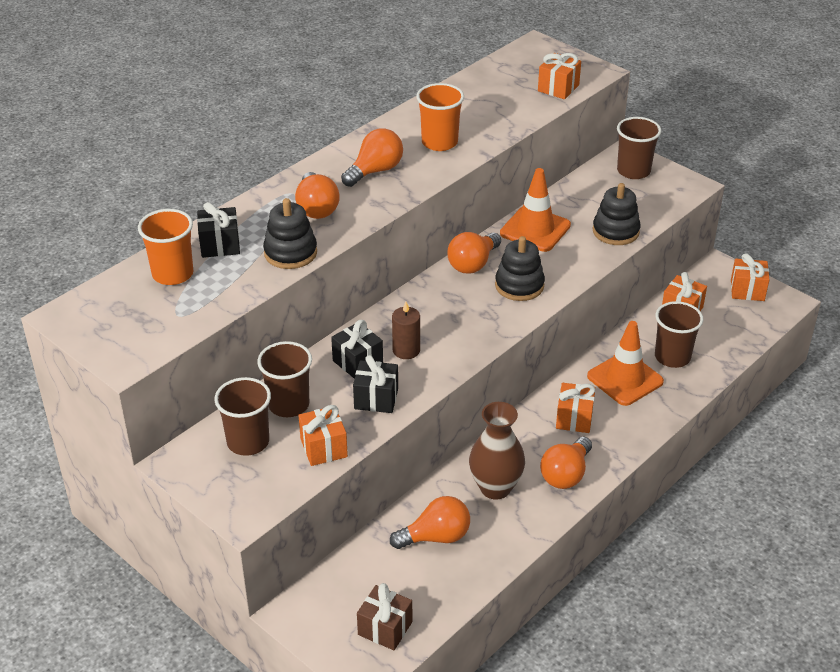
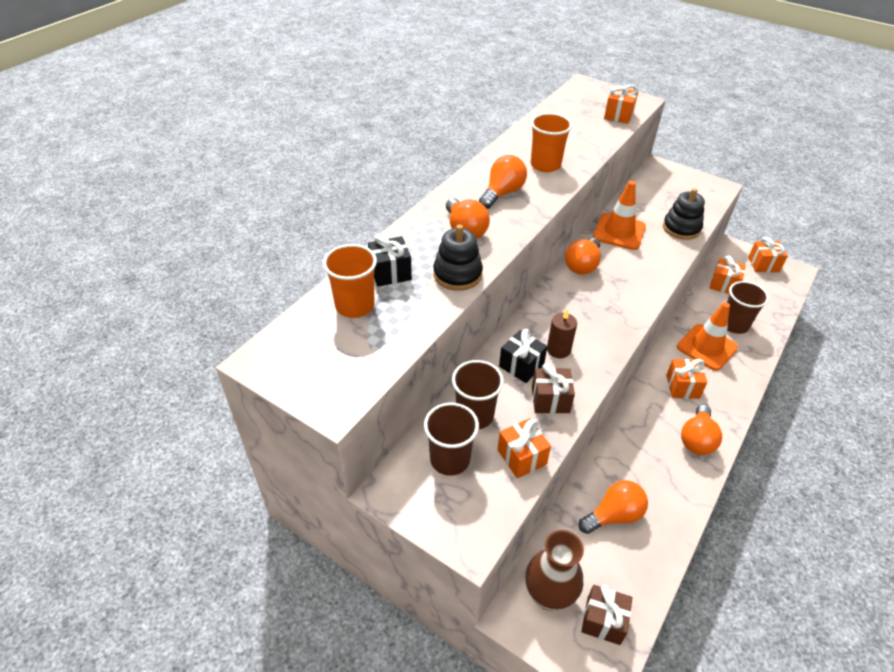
camera: 10 degrees left, 5 degrees up
(376, 398) = (550, 400): black gift -> brown gift
(495, 488) = (645, 459): brown vase -> brown vase (548, 595)
(519, 285) = (627, 281): black stacking toy -> none
(633, 171) = (671, 179): brown cup -> none

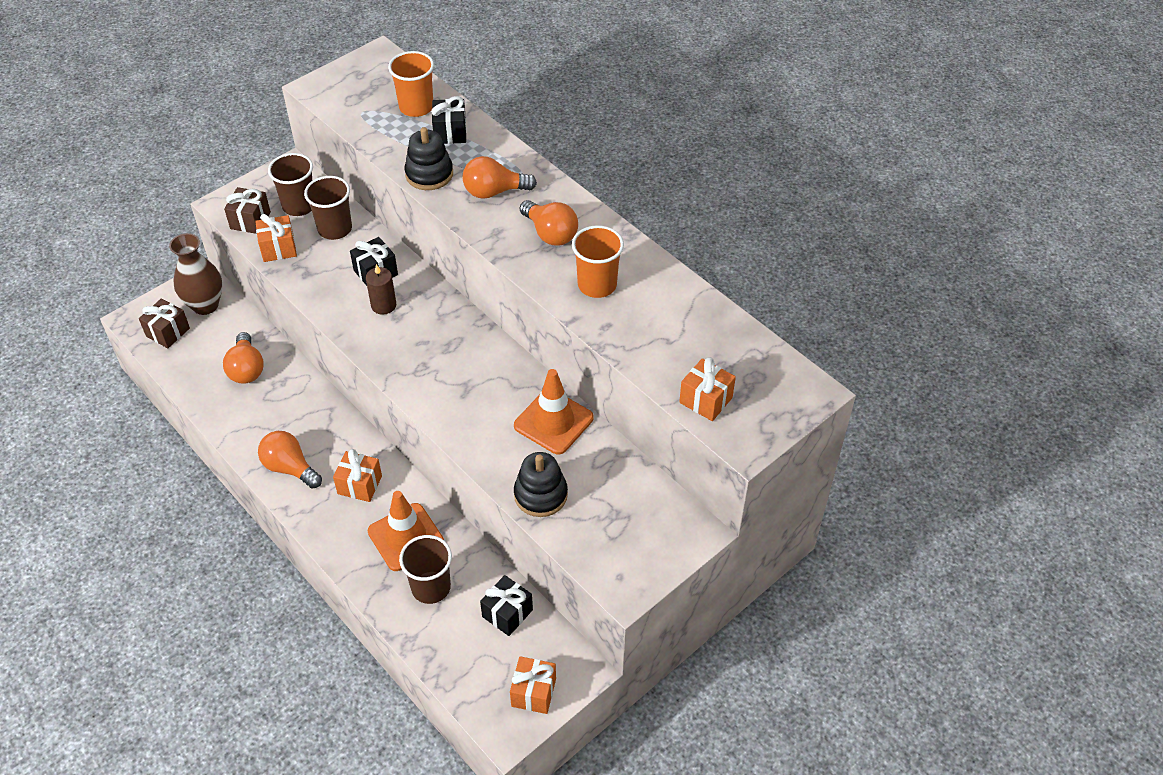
camera: 105 degrees right, 5 degrees up
(550, 400) = (326, 282): brown gift -> brown gift (250, 220)
(582, 265) = (502, 364): orange light bulb -> none
(723, 285) = (507, 613): orange gift -> black gift

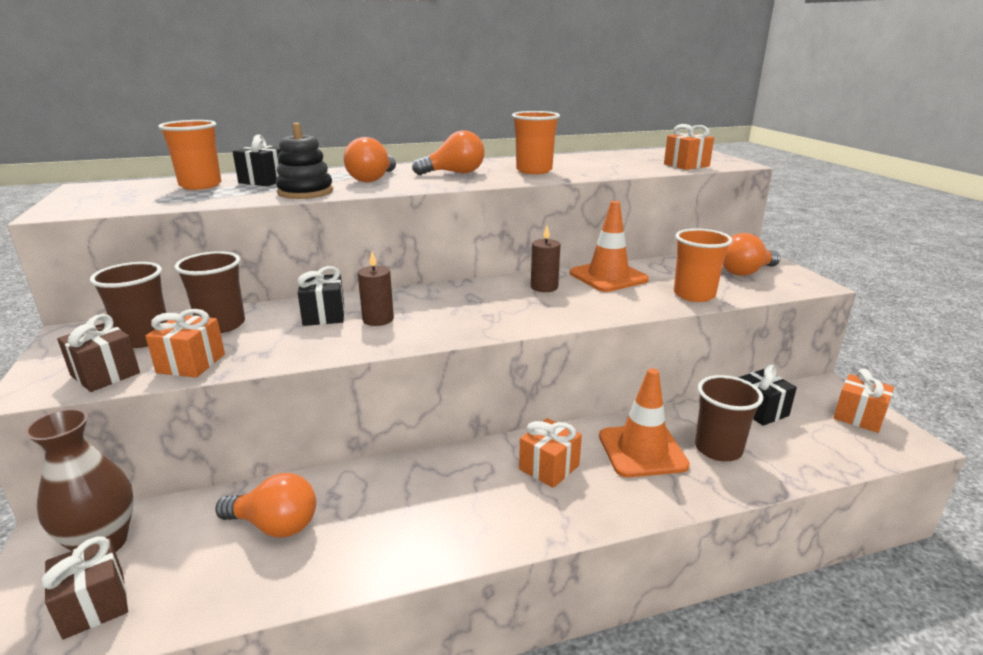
camera: 65 degrees left, 25 degrees down
(290, 468) = (484, 521): orange light bulb -> orange light bulb (745, 272)
(501, 383) = (544, 287): none -> brown candle
(540, 495) = (694, 295): black stacking toy -> orange cup

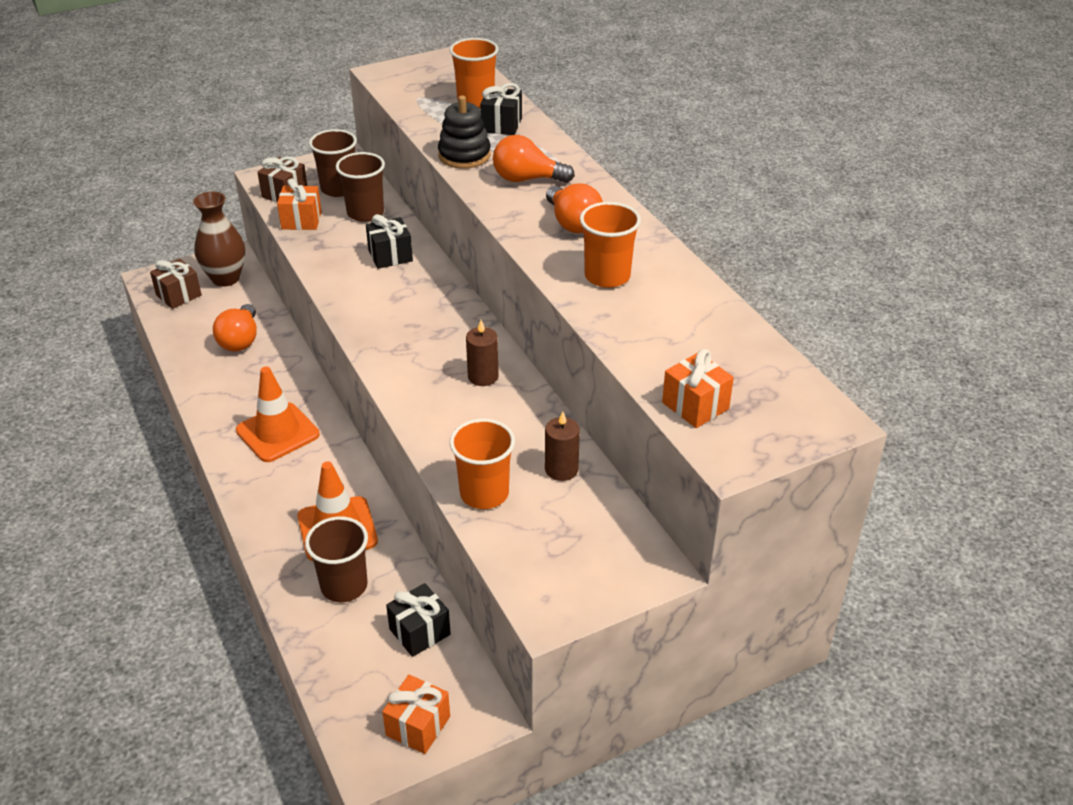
camera: 80 degrees right, 15 degrees up
(378, 319) = (386, 285): brown candle -> brown candle (561, 469)
(549, 467) = (309, 468): orange gift -> none
(608, 277) = (527, 424): orange traffic cone -> orange traffic cone (277, 432)
(745, 272) = (576, 551): orange light bulb -> none

